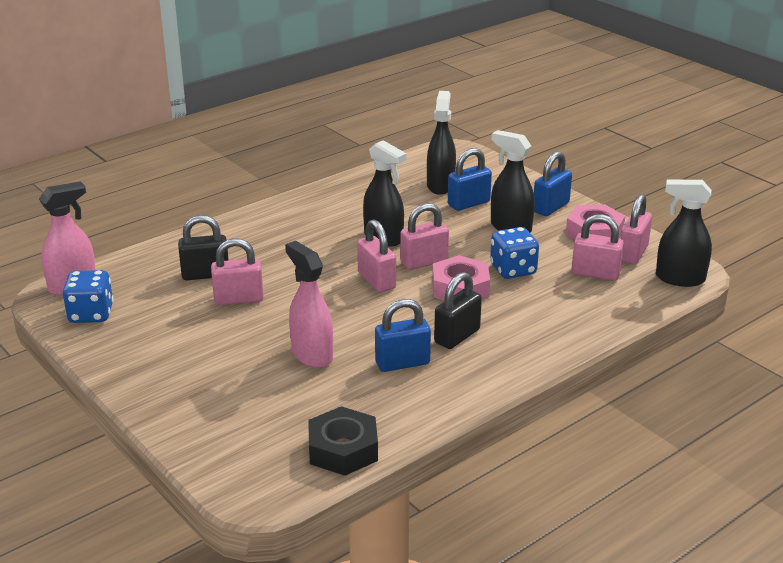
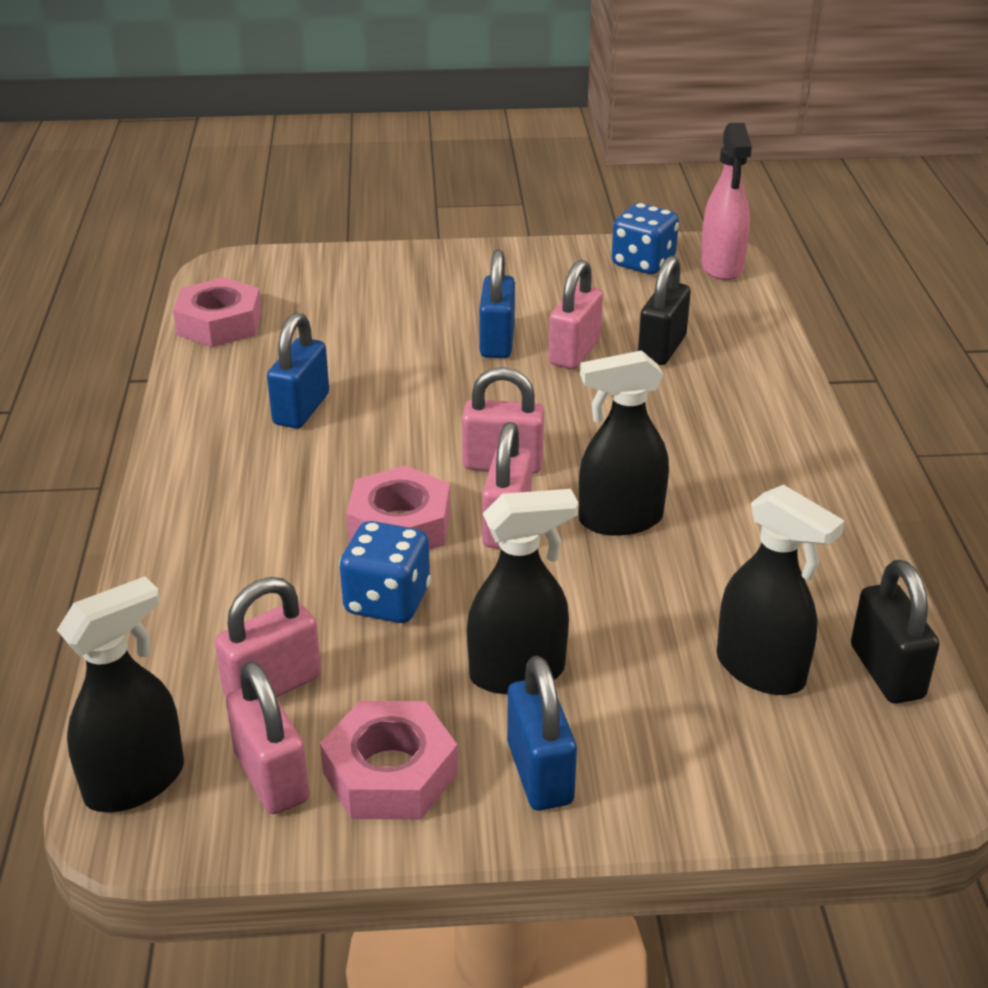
camera: 125 degrees right, 5 degrees up
(312, 355) = (396, 360): pink spray bottle -> none
(343, 449) = (219, 323): black nut -> pink nut
(457, 336) = (298, 470): black padlock -> black padlock (886, 672)
(468, 203) = (655, 669): blue padlock -> blue padlock (497, 342)

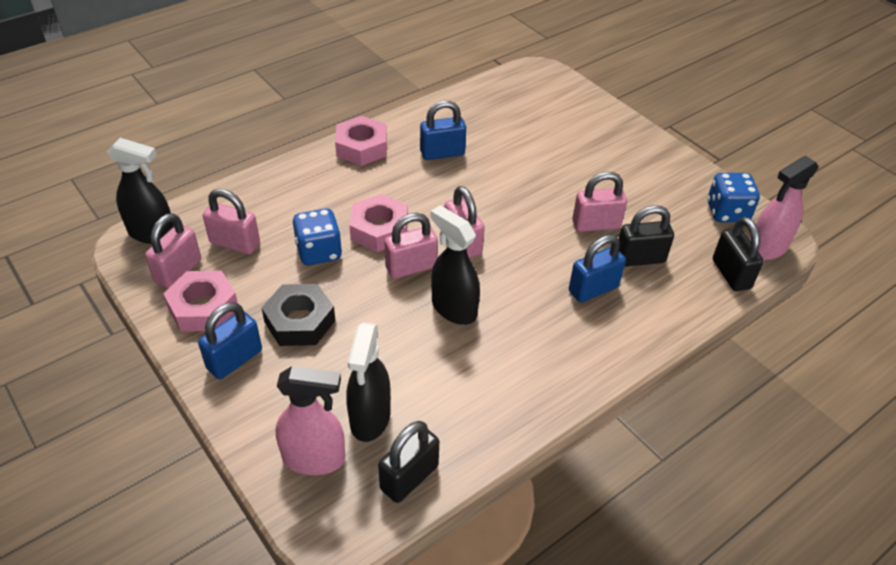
camera: 55 degrees right, 10 degrees up
(219, 323) = (486, 93): pink nut -> pink nut (361, 147)
(497, 342) = (573, 191): blue padlock -> blue padlock (593, 289)
(518, 673) = (300, 321): black spray bottle -> black nut
(740, 304) = (731, 274): none -> black padlock
(798, 751) = (314, 458): none -> pink spray bottle

